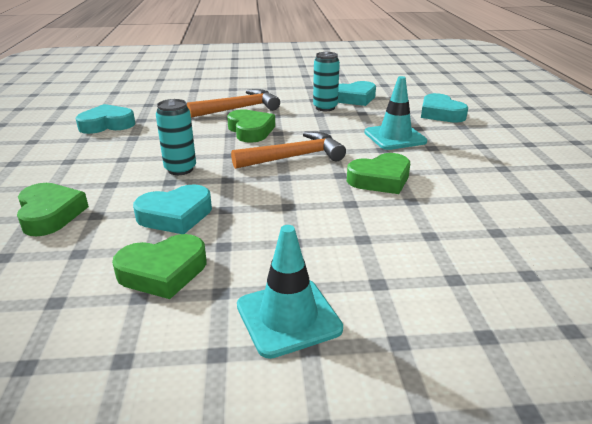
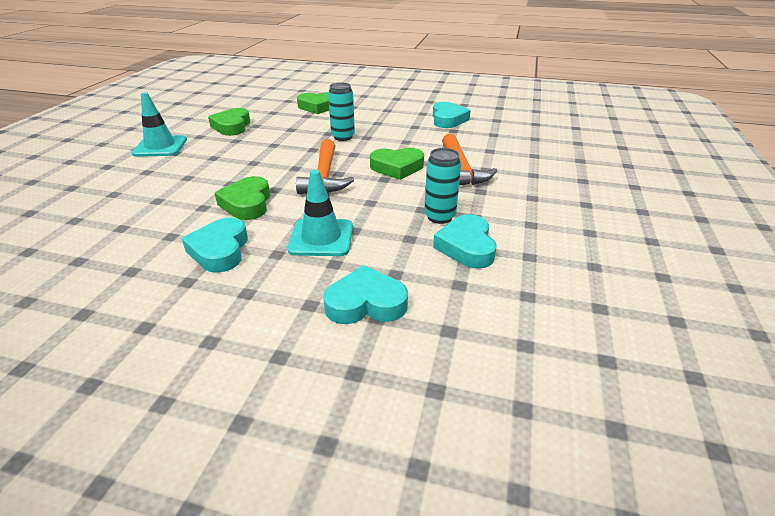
camera: 110 degrees right, 5 degrees up
(175, 215) = (282, 132): turquoise heart -> turquoise heart (220, 250)

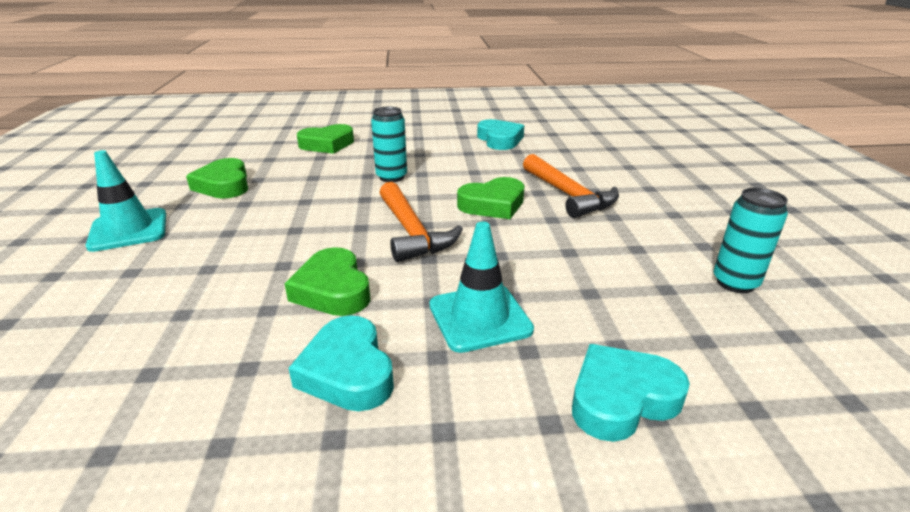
camera: 20 degrees left, 5 degrees down
(439, 217) = (599, 257): turquoise can -> turquoise can (735, 283)
(466, 246) = (665, 288): turquoise heart -> none

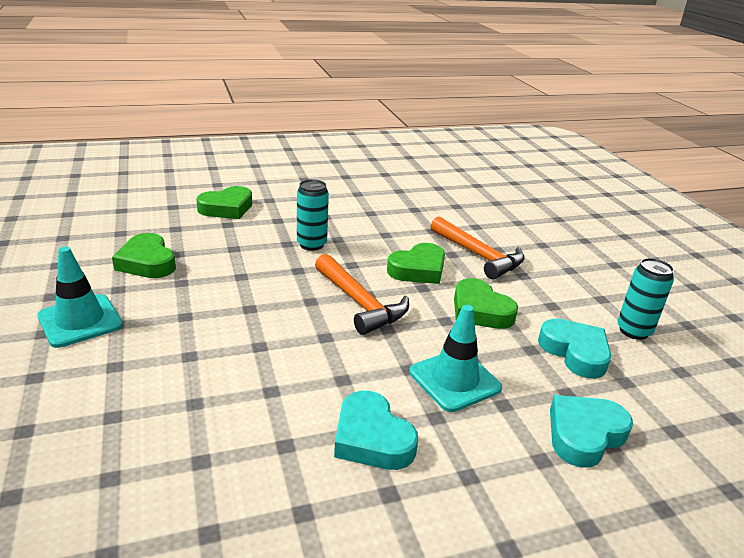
camera: 15 degrees left, 0 degrees up
(333, 290) = (319, 366): green heart -> green heart (480, 311)
(499, 140) = (393, 197): turquoise heart -> turquoise heart (575, 352)

